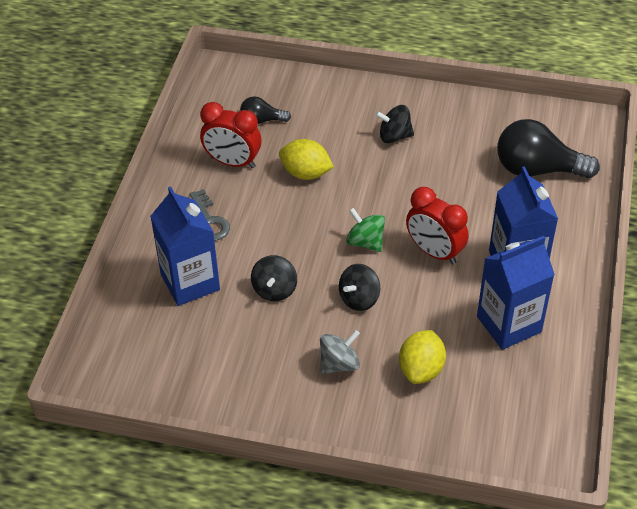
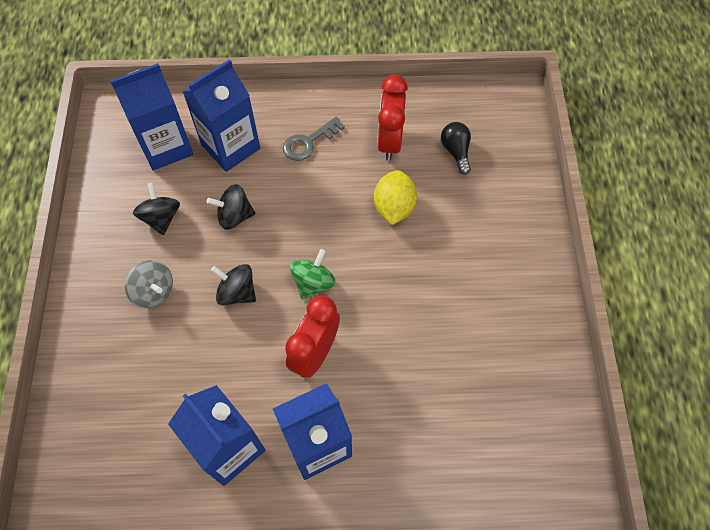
camera: 75 degrees right, 15 degrees up
(168, 336) = (166, 147): none -> blue carton
(394, 136) = (475, 280): black spinning top -> black spinning top (161, 218)
(421, 369) = (156, 368): yellow lemon -> none
(537, 169) = (472, 447): black light bulb -> none

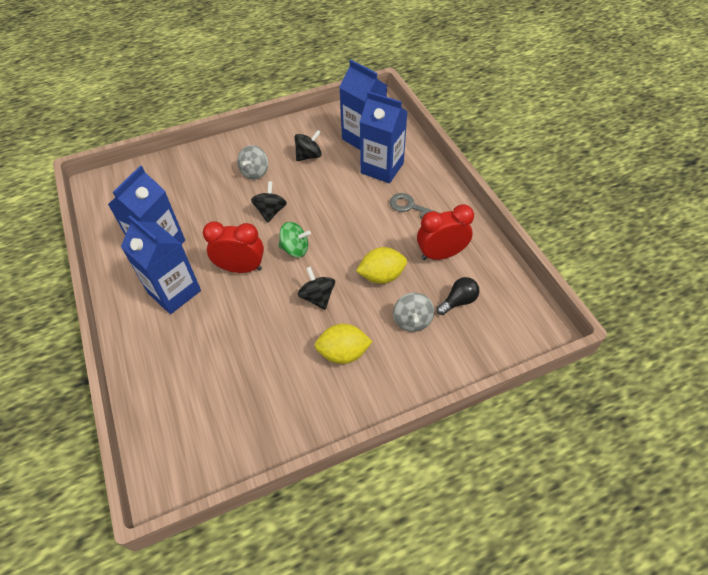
camera: 70 degrees right, 10 degrees down
(234, 216) = (328, 190): black spinning top -> black spinning top (317, 297)
(463, 201) = (412, 320): none -> grey spinning top
(478, 279) = (343, 353): none -> yellow lemon

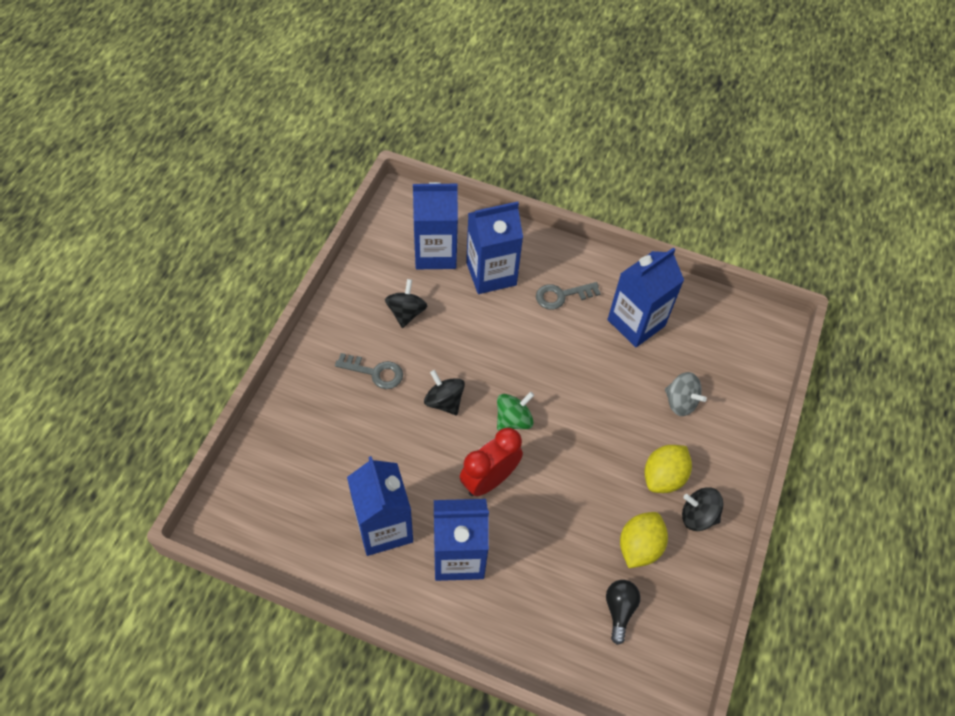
camera: 50 degrees left, 5 degrees up
(255, 172) = (375, 372): grey spinning top -> grey key
(317, 297) = (587, 447): black spinning top -> black spinning top (698, 516)
(381, 276) = (614, 383): yellow lemon -> yellow lemon (639, 546)
(441, 254) = (636, 323): red clock -> blue carton
(458, 301) = (694, 355): black light bulb -> black light bulb (619, 610)

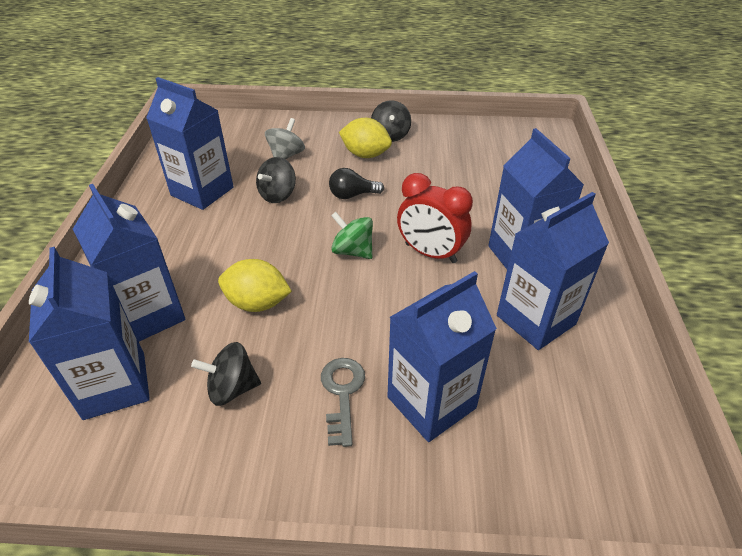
camera: 105 degrees left, 15 degrees down
(345, 422) = (431, 402): none -> blue carton
(444, 401) = (355, 311): black spinning top -> black spinning top (278, 195)
(562, 296) = (175, 247): grey key -> none
(619, 610) = (495, 159): black light bulb -> black light bulb (352, 195)
(639, 546) = (436, 158): yellow lemon -> yellow lemon (257, 303)

